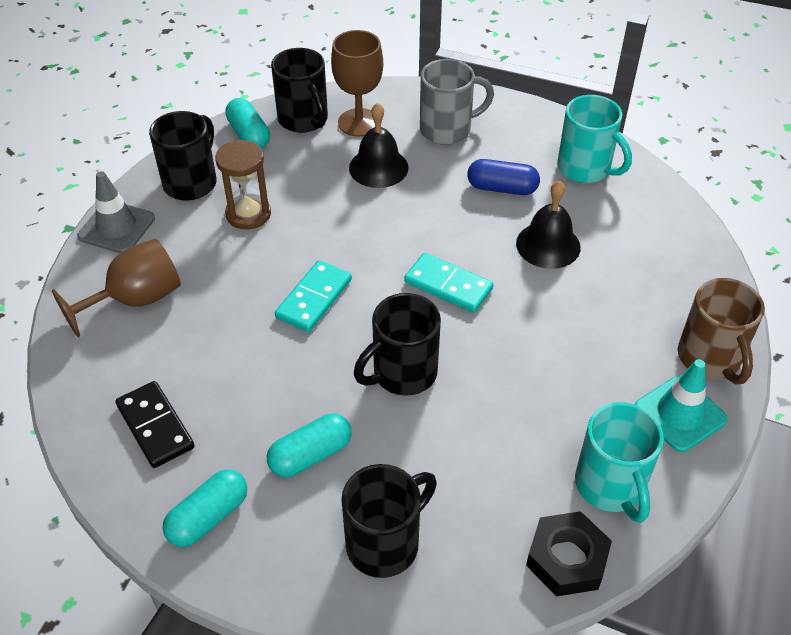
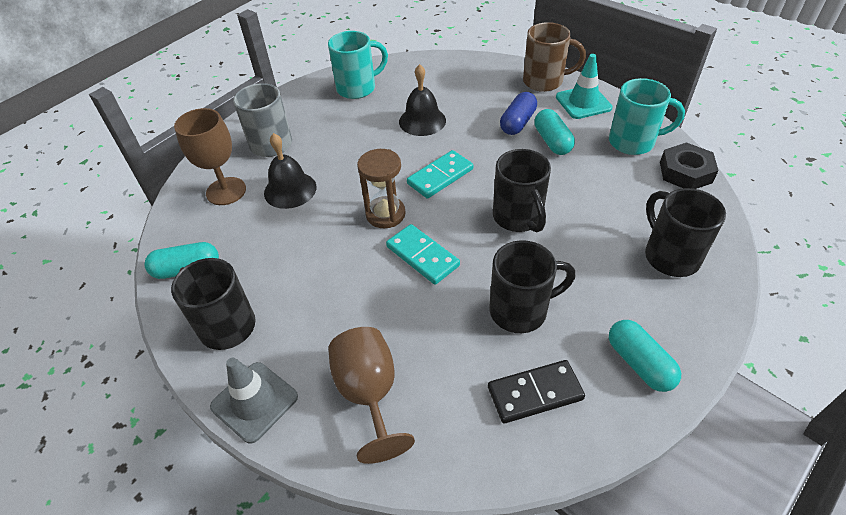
camera: 70 degrees left, 0 degrees up
(248, 214) = (297, 286): brown hourglass -> brown hourglass (385, 214)
(304, 120) = (195, 226): black mug -> black mug (520, 310)
(310, 455) = (586, 285): turquoise capsule -> turquoise capsule (552, 141)
(502, 188) = (354, 129): blue capsule -> blue capsule (517, 123)

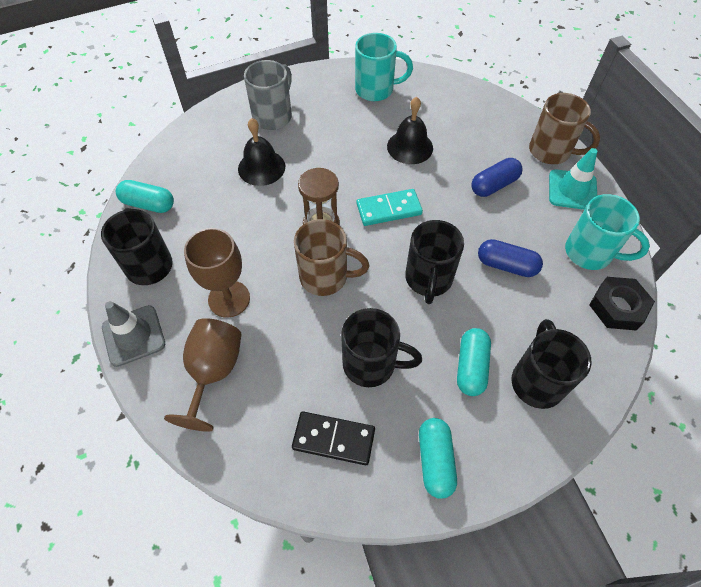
camera: 25 degrees right, 10 degrees up
(226, 191) = (213, 147): brown goblet -> brown goblet (229, 299)
(422, 256) = (325, 277): turquoise domino -> brown mug
(552, 141) = (512, 218): turquoise capsule -> turquoise capsule (471, 367)
(575, 178) = (506, 265): none -> blue capsule

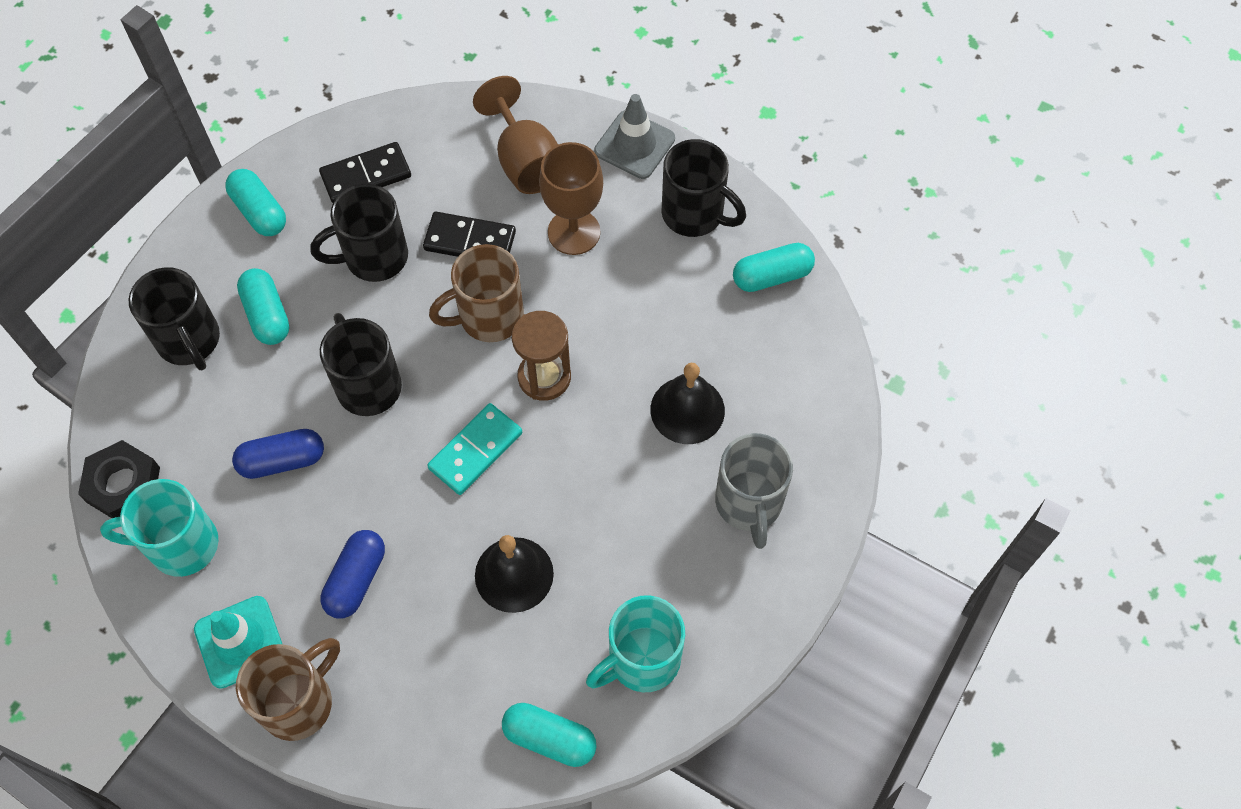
camera: 145 degrees right, 5 degrees up
(298, 335) = (470, 241): none -> black domino
(438, 85) = (549, 739): none -> turquoise capsule
(551, 151) = (299, 702): brown mug -> brown mug turned 135 degrees clockwise

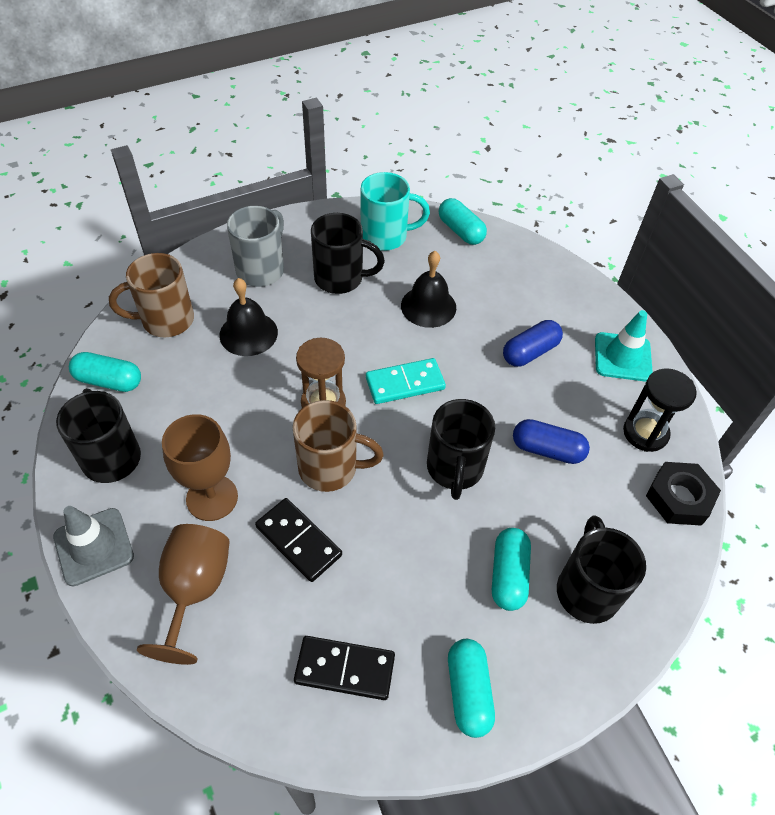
camera: 150 degrees left, 10 degrees down
(181, 545) = (645, 433): turquoise mug -> black hourglass
(299, 702) = (596, 310): brown mug -> brown mug (166, 320)
(374, 257) = (388, 575): black mug -> black mug (340, 278)

